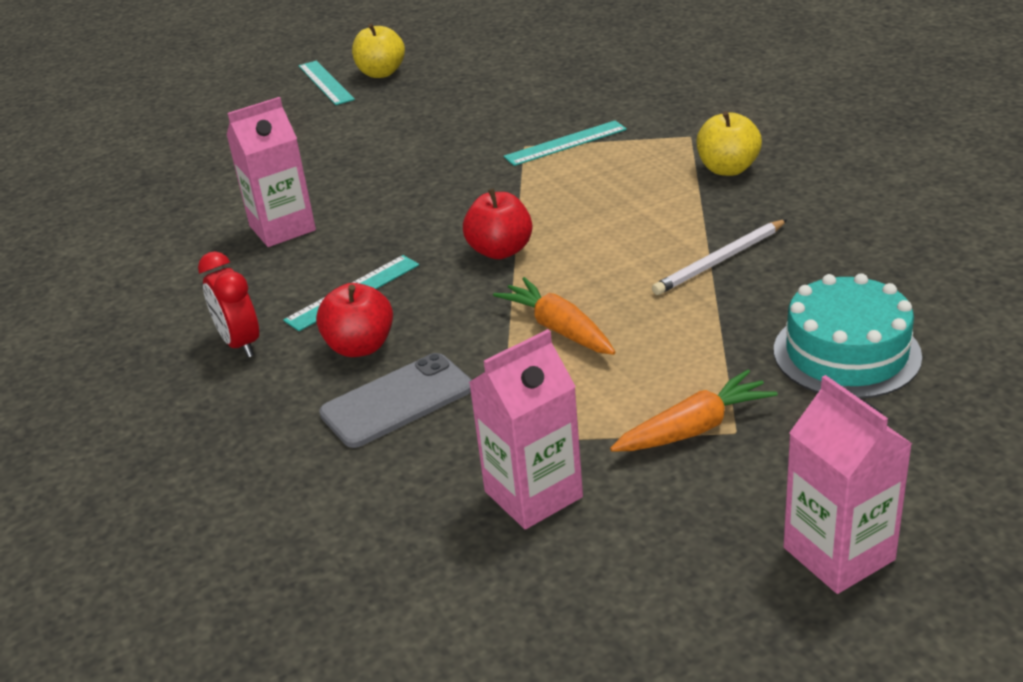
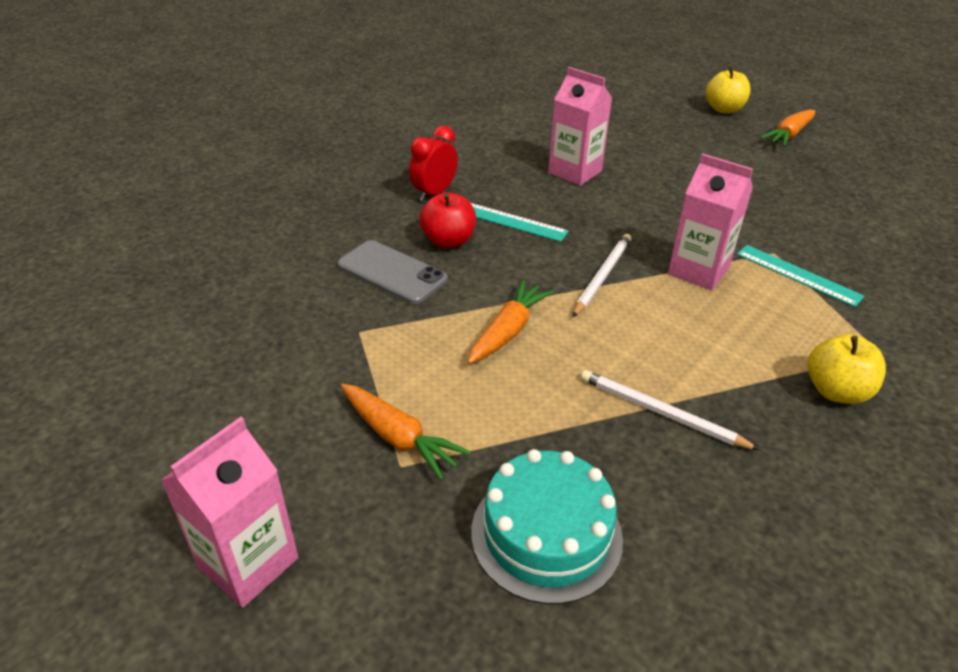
camera: 65 degrees right, 5 degrees up
(325, 82) = (789, 135): turquoise ruler -> orange carrot
(381, 73) = (828, 154): yellow apple -> yellow apple (724, 109)
(500, 251) = (602, 276): red apple -> white pencil
(533, 494) = (301, 361): pink carton -> pink carton (698, 271)

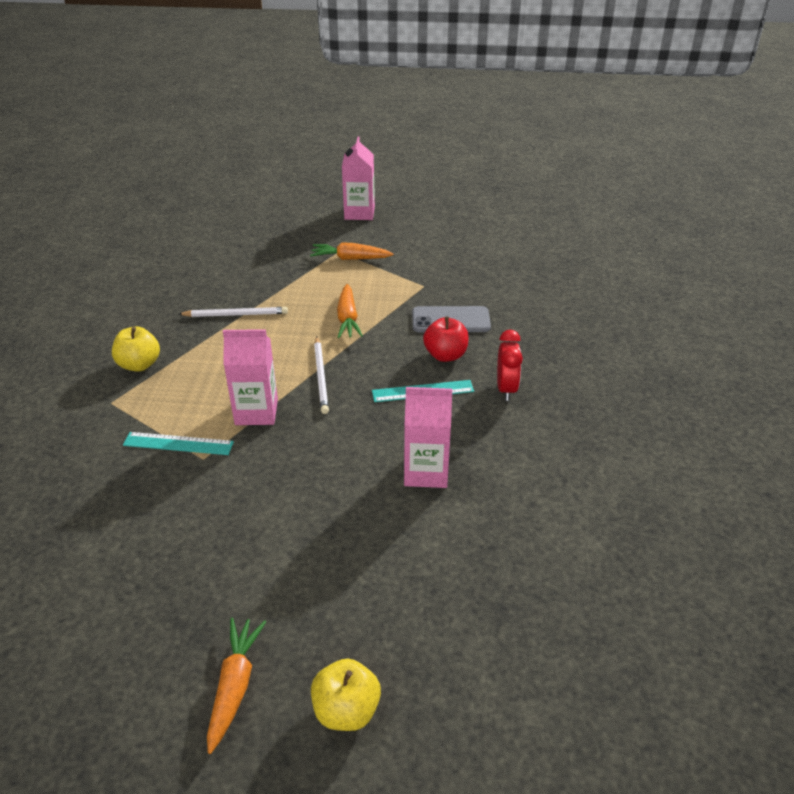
camera: 145 degrees right, 0 degrees up
(546, 534) = (260, 256): turquoise cake -> none

